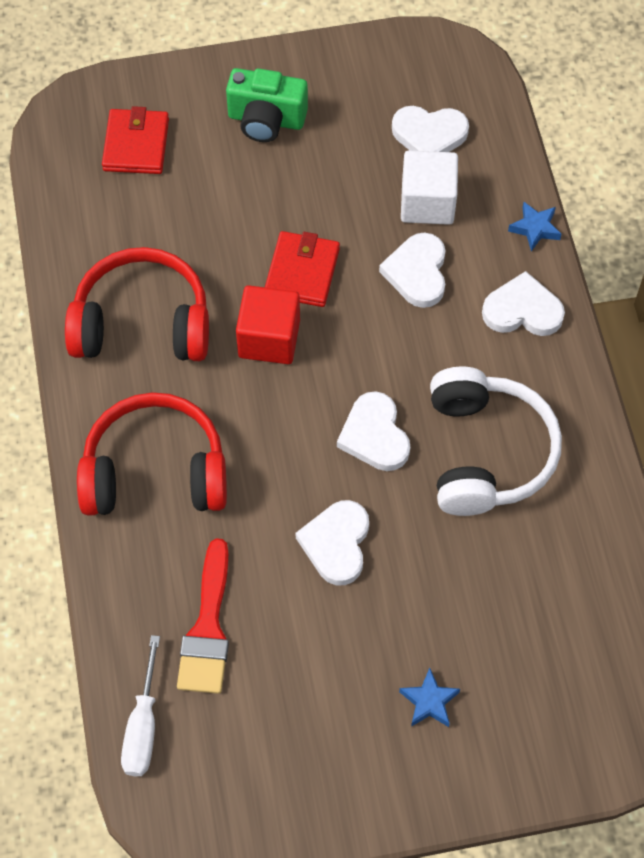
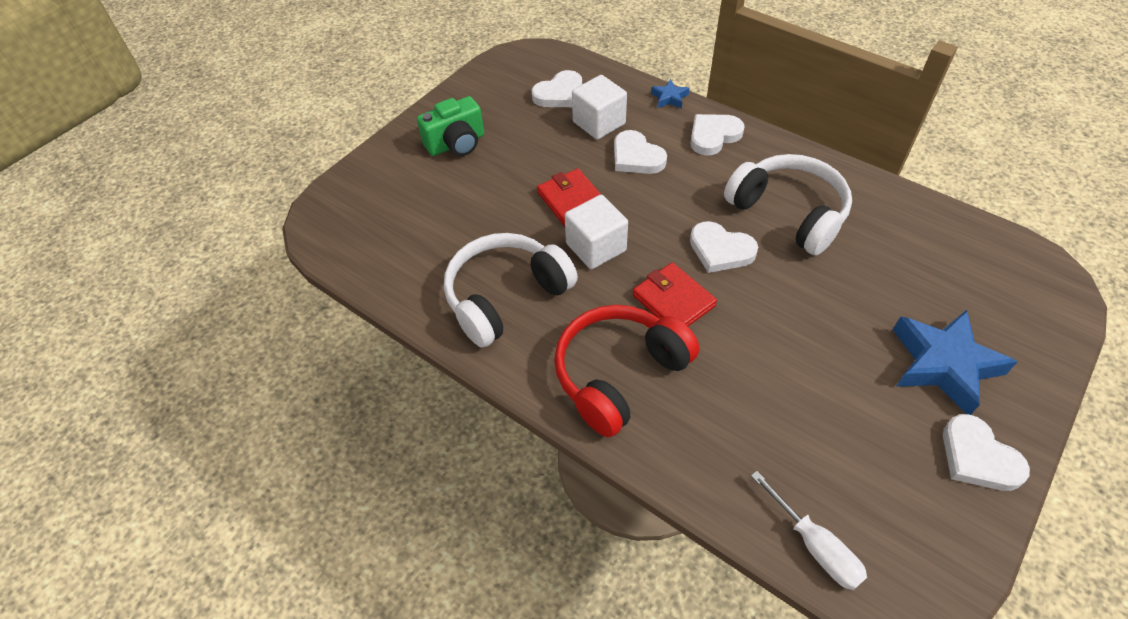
camera: 40 degrees left, 10 degrees down
(136, 145) = (387, 206): red wallet -> red wallet (673, 300)
(142, 323) = (506, 297): red headphones -> white headphones
(208, 628) = (771, 440): red brush -> none
(269, 338) = (596, 247): red cube -> white cube
(336, 544) = (777, 324): white heart -> white heart (978, 457)
(429, 701) = (943, 365): blue star -> blue star, size x2.17

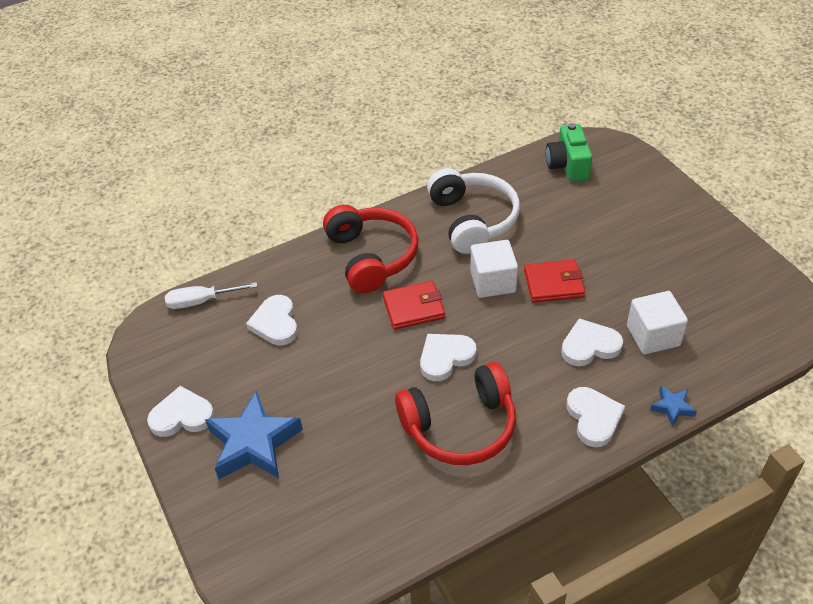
camera: 115 degrees right, 5 degrees down
(456, 144) = (663, 232): green camera -> green camera (568, 165)
(559, 94) = (713, 321): white heart -> white heart (275, 323)
(788, 213) = (460, 426): white headphones -> red headphones

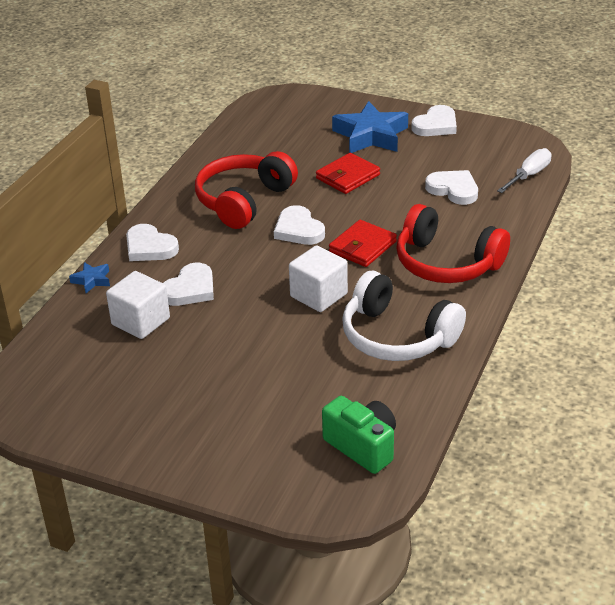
camera: 140 degrees right, 10 degrees down
(445, 357) = (298, 230): white heart -> white heart turned 135 degrees clockwise
(553, 284) = (263, 319): red wallet -> red wallet (347, 176)

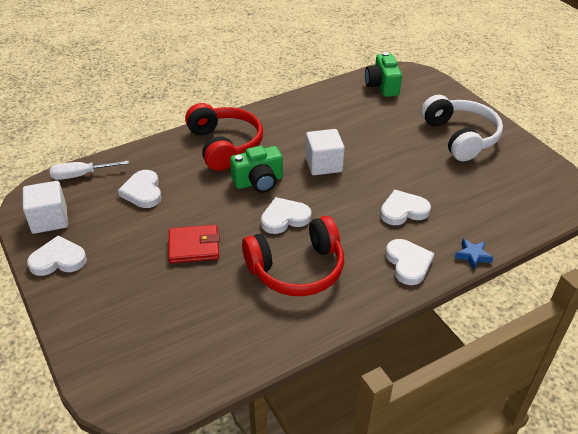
camera: 145 degrees left, 5 degrees up
(140, 321) = (454, 204): white cube -> white cube (49, 219)
(298, 230) = (284, 218): white heart -> white heart turned 120 degrees counterclockwise
(362, 247) = (258, 182): red wallet -> green camera
(371, 135) = (119, 281): blue star -> none
(397, 336) = (307, 121): white headphones -> white headphones (460, 137)

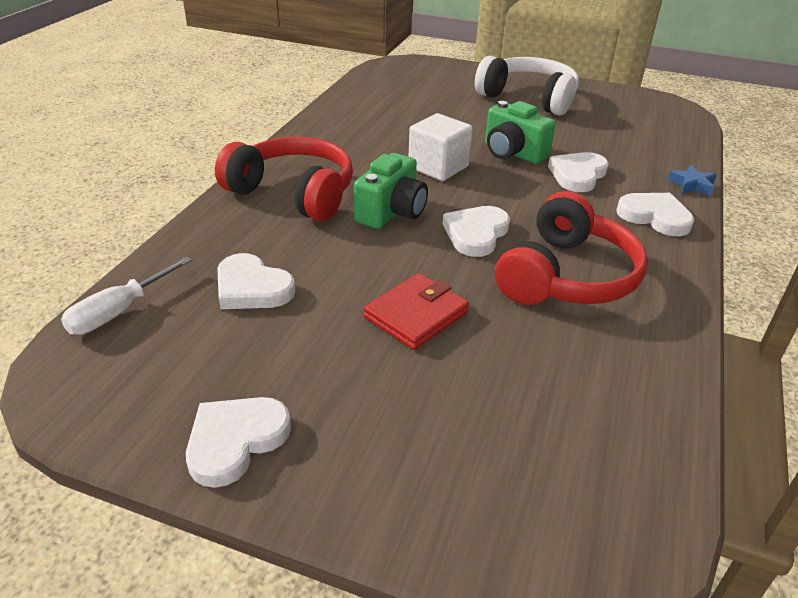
camera: 40 degrees left, 5 degrees down
(49, 219) = (141, 395): white cube -> none
(382, 86) = (391, 82): green camera -> green camera (512, 153)

